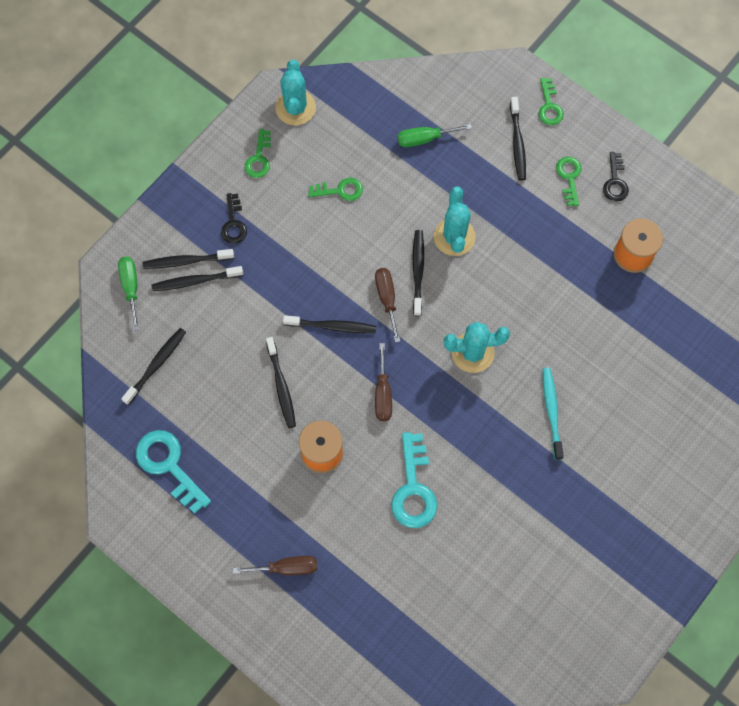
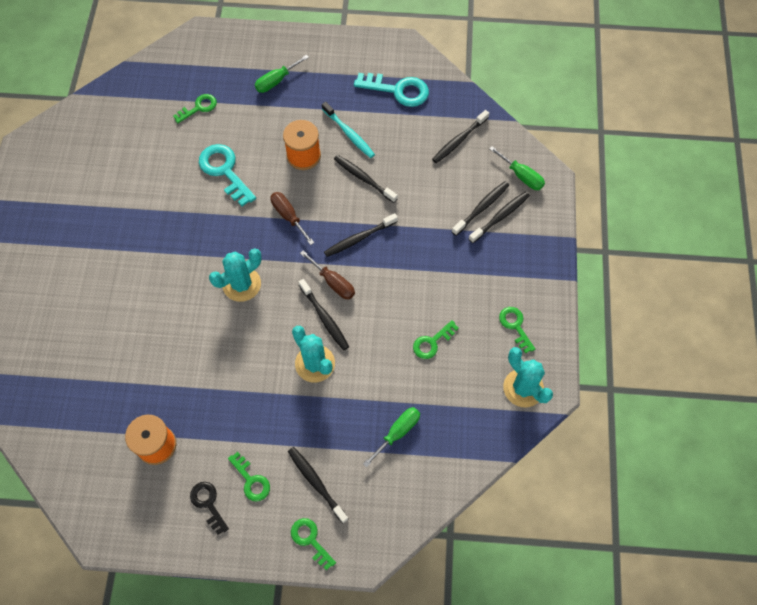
camera: 145 degrees right, 5 degrees down
(156, 365) = (459, 140): black toothbrush -> black toothbrush turned 45 degrees clockwise
(233, 223) = (491, 265): black key -> none
(286, 568) = (276, 81): brown screwdriver -> green screwdriver
(393, 590) = (198, 108): none -> green key
(551, 411) = (155, 279): turquoise toothbrush -> turquoise toothbrush (349, 134)

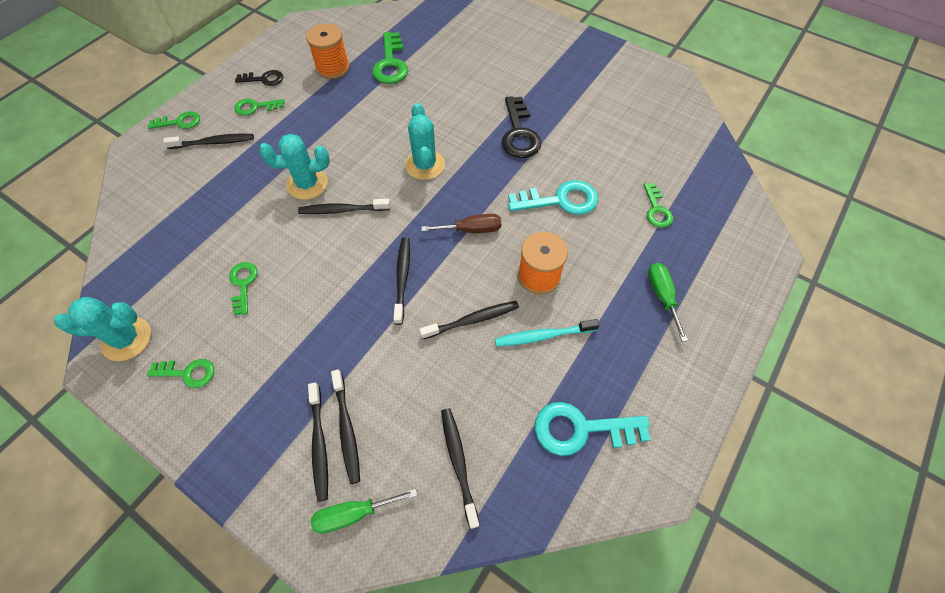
camera: 120 degrees right, 5 degrees down
(122, 392) = (391, 63): none -> green key
(164, 231) = (519, 133): none -> black key
(333, 282) = (371, 233): brown screwdriver -> none
(397, 90) = (581, 429): turquoise key -> turquoise key turned 45 degrees clockwise
(397, 432) = (195, 213): green screwdriver -> none

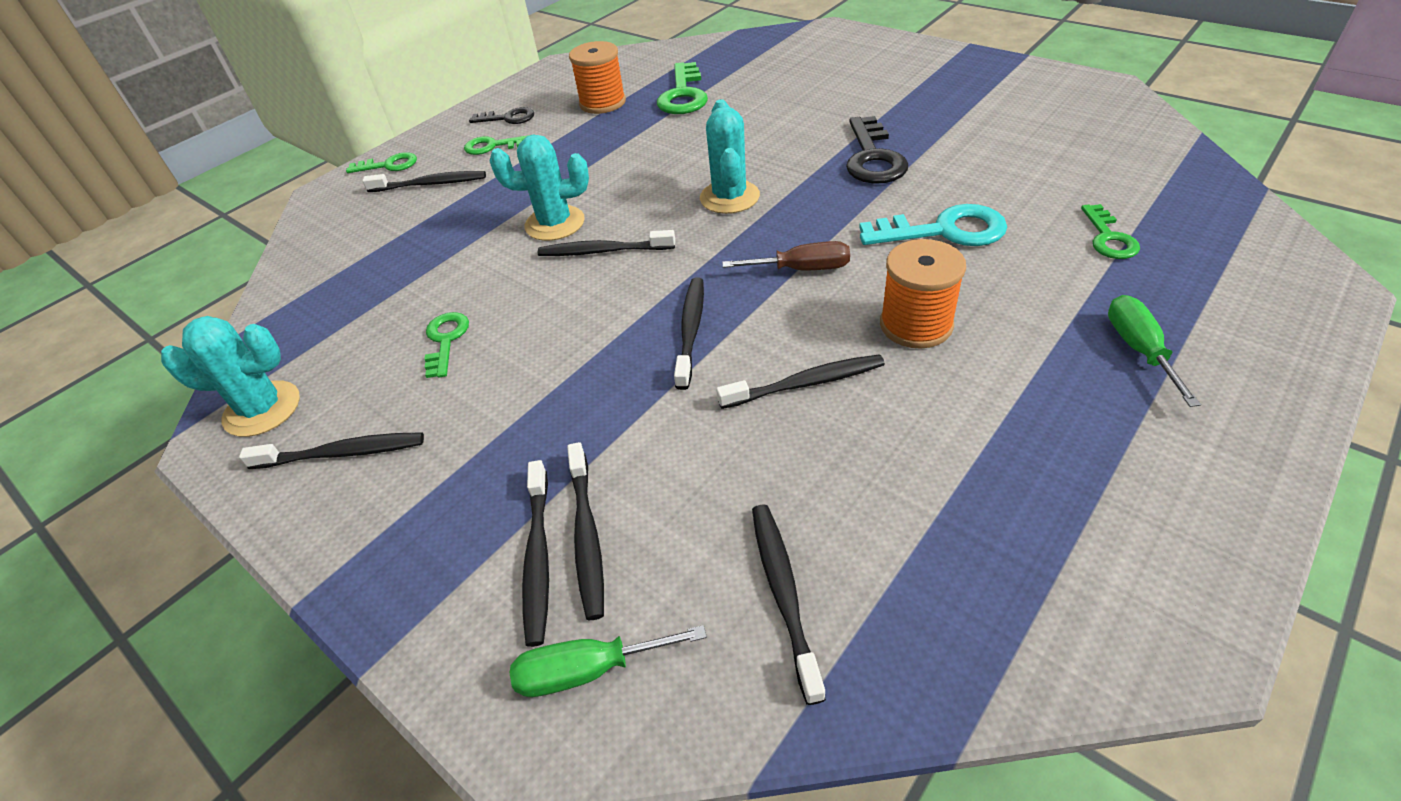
camera: 10 degrees right, 15 degrees down
(188, 373) = (342, 453): green key -> black toothbrush
(543, 336) = (930, 405): turquoise toothbrush -> none
(581, 429) = (1014, 545): turquoise key -> none

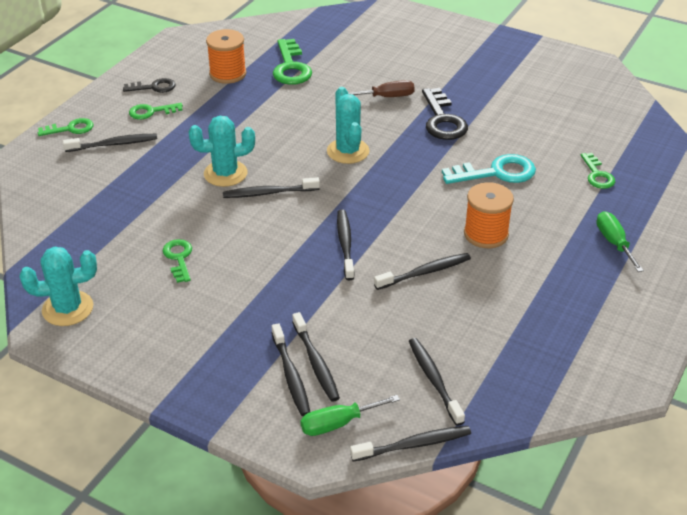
camera: 15 degrees left, 5 degrees down
(342, 453) = (140, 331): black toothbrush -> black toothbrush (414, 445)
(802, 269) = (409, 201): brown screwdriver -> brown screwdriver (387, 97)

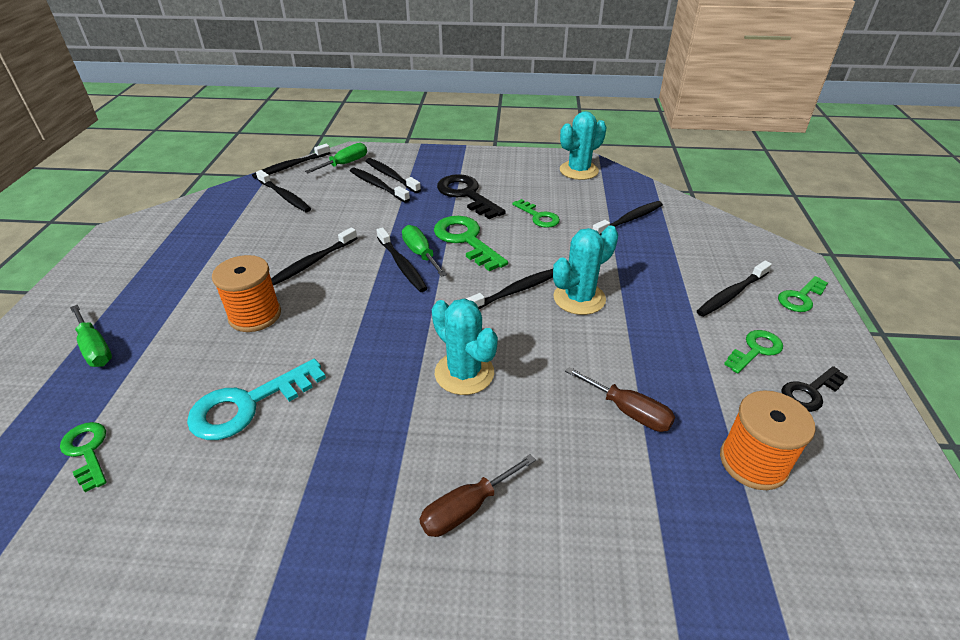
camera: 155 degrees right, 0 degrees up
(100, 227) = (629, 220): none -> black toothbrush
(266, 107) = (628, 411): none -> brown screwdriver
(291, 67) = (679, 524): green key -> green key (466, 240)
(322, 251) = (420, 254): none -> green screwdriver
(442, 120) = (351, 485): black key -> black key (466, 195)

